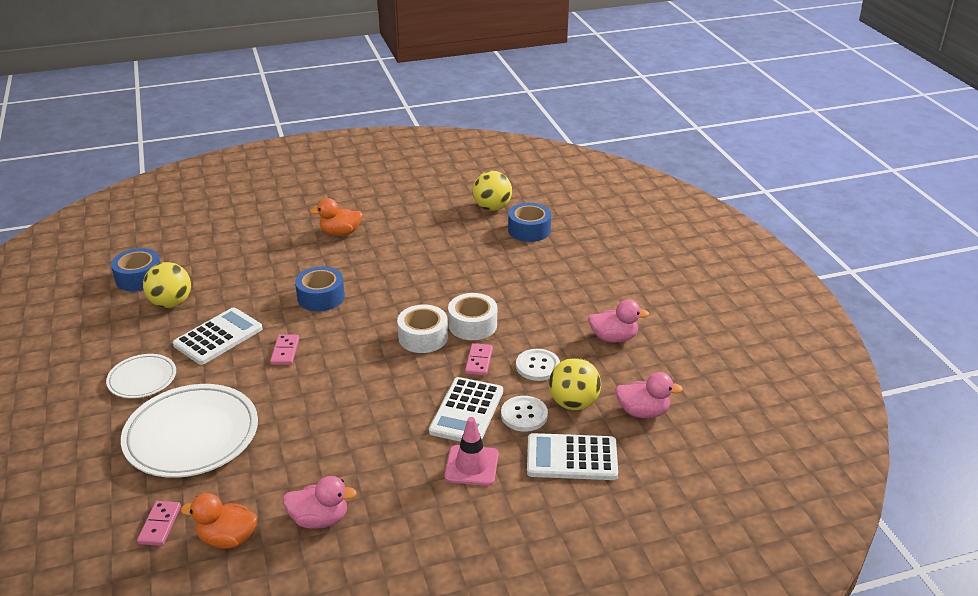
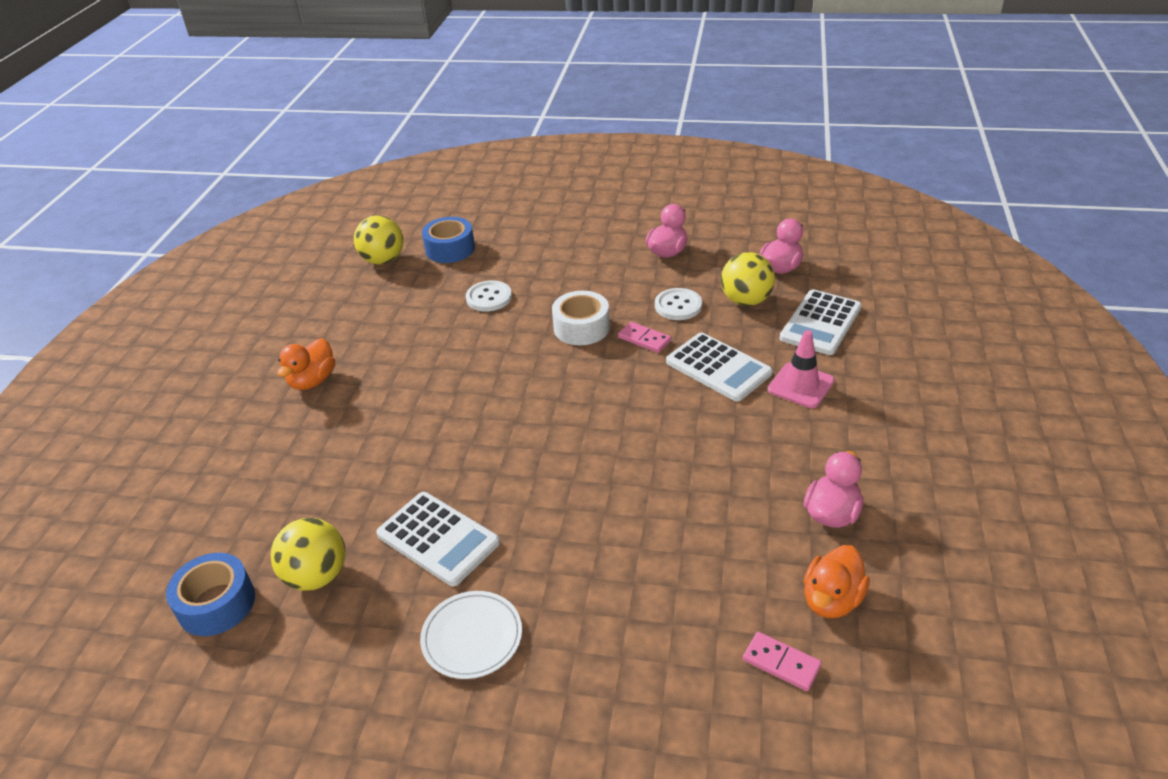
camera: 60 degrees left, 5 degrees up
(192, 435) = (627, 602): white plate -> none
(218, 337) = (438, 539): white calculator -> white calculator turned 150 degrees clockwise
(285, 351) = (518, 480): pink domino -> none
(321, 297) = (433, 427): blue tape -> none
(423, 337) = (575, 366): white tape -> none
(524, 415) = (745, 334): white button -> white button (489, 297)

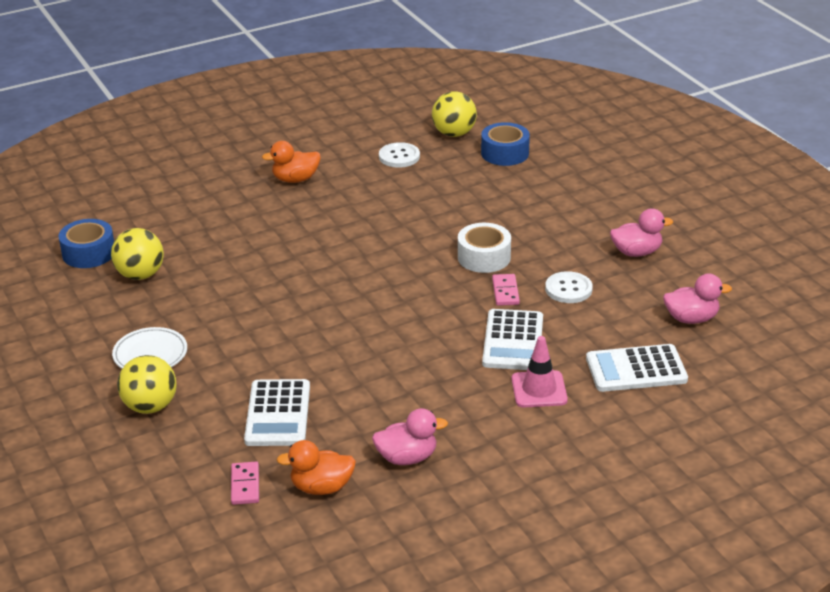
camera: 50 degrees right, 5 degrees down
(438, 539) = (212, 302): white calculator -> white calculator (278, 414)
(489, 297) = (468, 200): white button -> white button (399, 156)
(746, 301) = (618, 319): yellow ball -> yellow ball (150, 406)

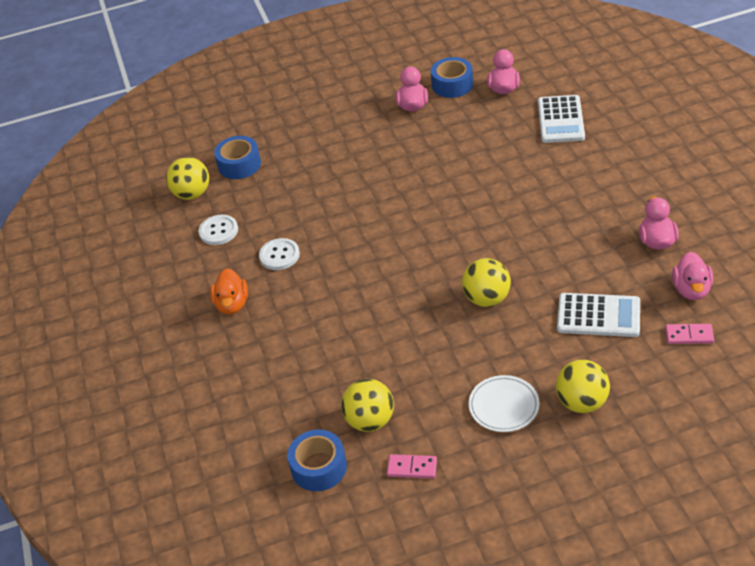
camera: 75 degrees left, 10 degrees up
(304, 332) = (487, 299): none -> yellow ball
(321, 487) = (691, 290): orange duck -> pink duck
(484, 257) = (399, 186): white tape -> none
(505, 292) = (451, 177): pink domino -> pink domino (412, 468)
(513, 341) = (517, 177): white calculator -> none
(539, 389) = (580, 168): pink traffic cone -> none
(568, 289) = (454, 144): white button -> white button (279, 255)
(687, 278) = (452, 85): none -> blue tape

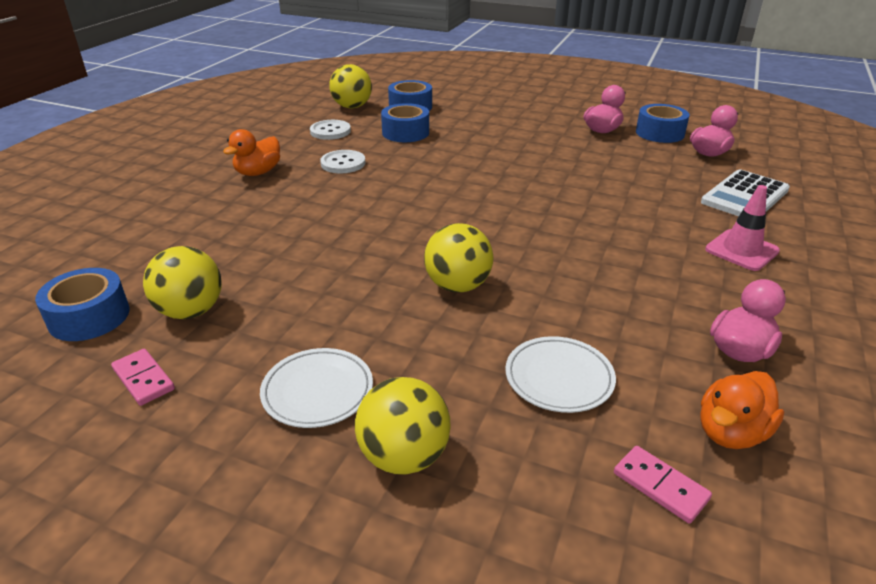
camera: 35 degrees right, 10 degrees down
(278, 196) = (405, 132): none -> blue tape
(598, 169) = (741, 250): none -> pink traffic cone
(598, 316) = (559, 378): white calculator -> white plate
(691, 290) = (731, 432): pink duck -> orange duck

